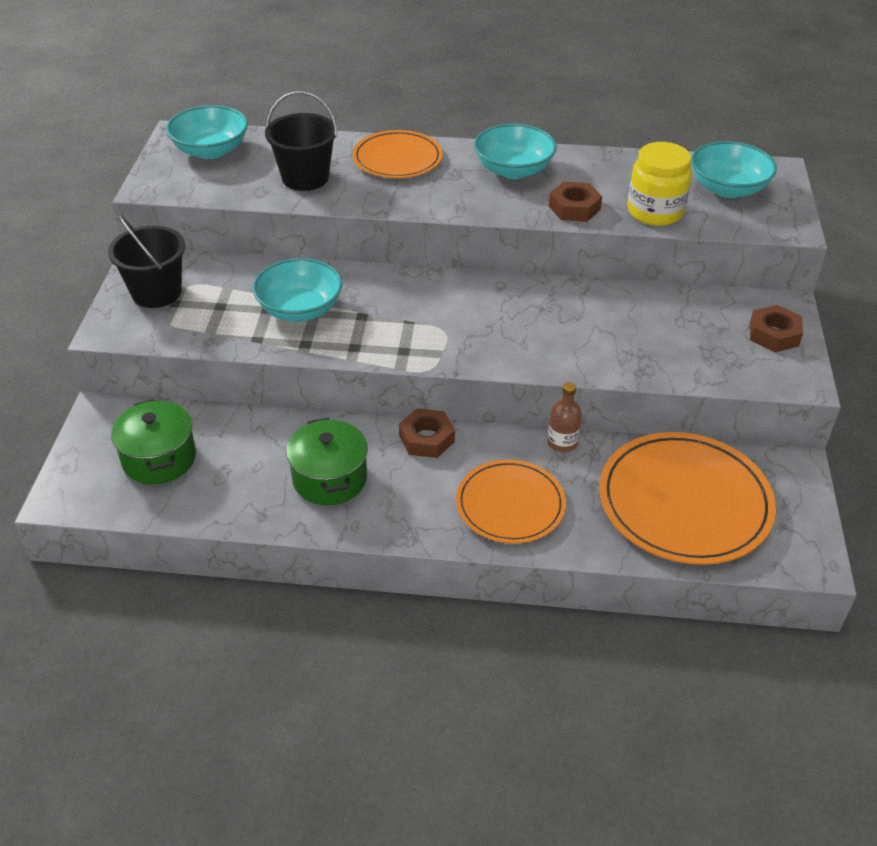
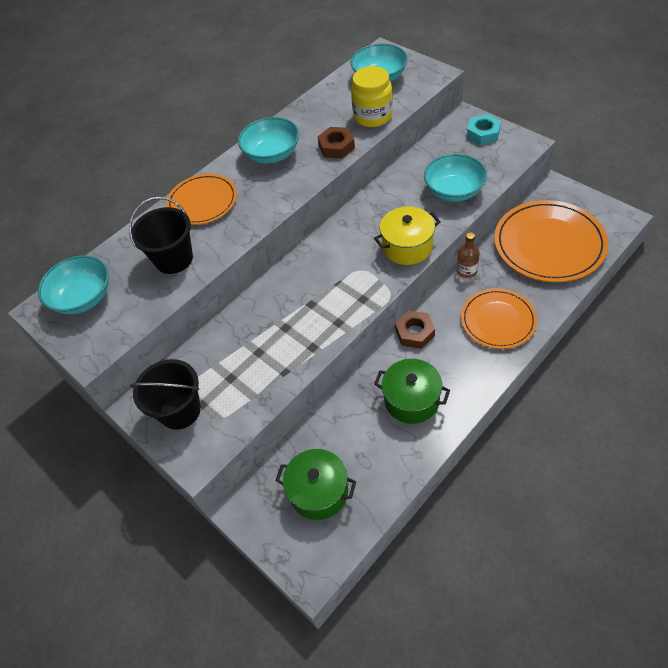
camera: 45 degrees left, 10 degrees up
(300, 309) = (275, 334): turquoise bowl -> turquoise bowl (454, 191)
(513, 351) = (407, 246): none -> yellow pot
(774, 334) = (483, 133): brown nut -> turquoise nut

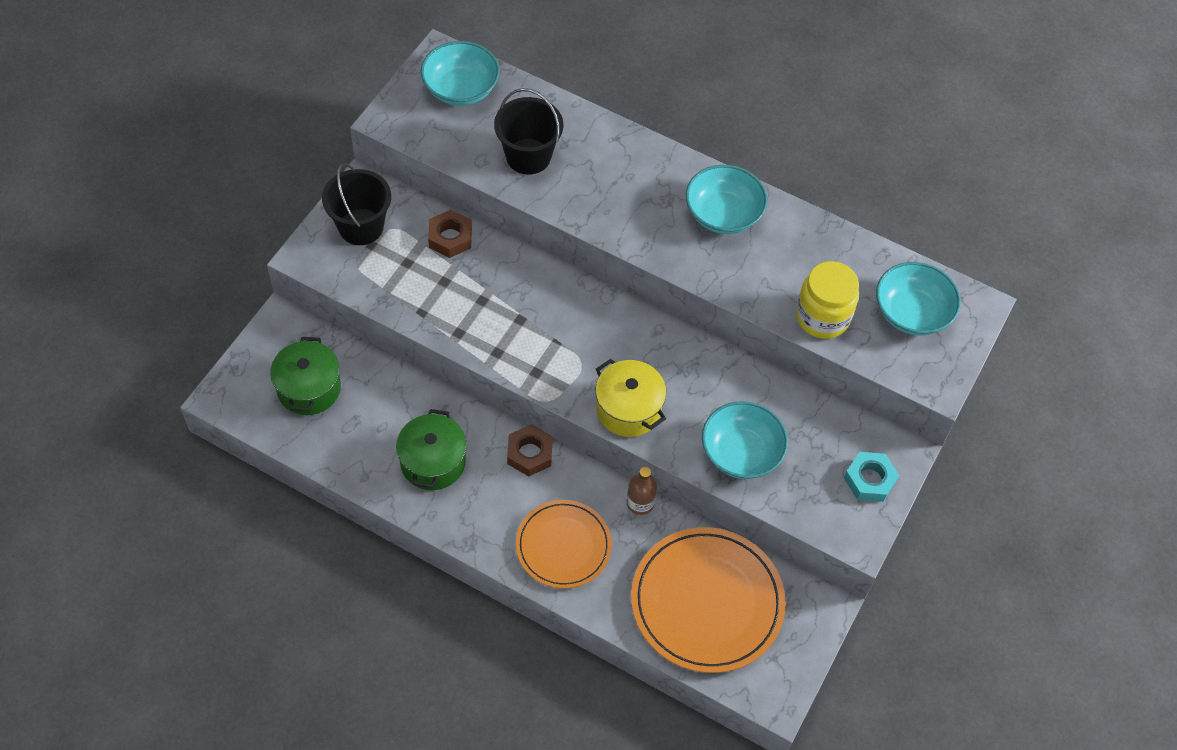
camera: 65 degrees right, 5 degrees up
(202, 202) = (623, 160): orange plate -> none
(336, 147) = (751, 284): brown nut -> brown nut (450, 238)

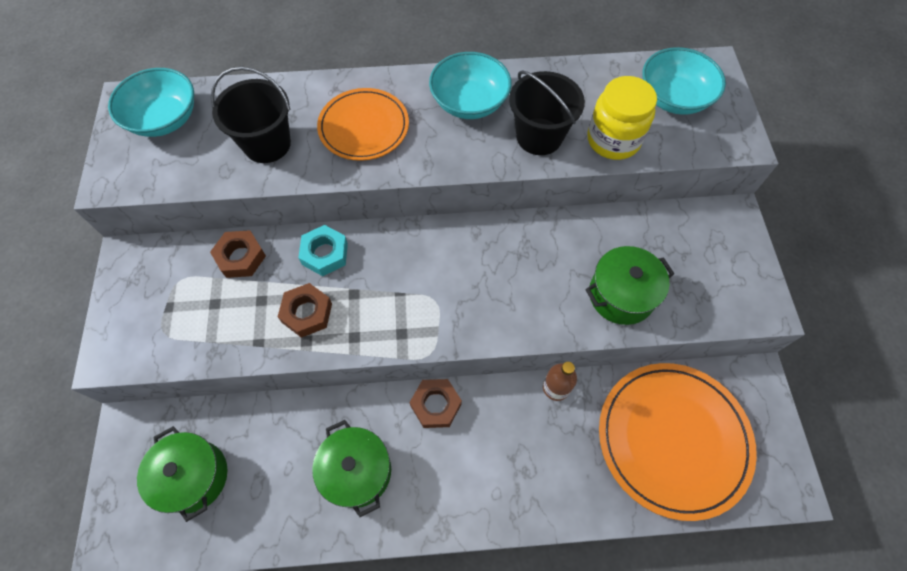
camera: 30 degrees left, 5 degrees up
(361, 227) = (148, 296): black bucket -> black bucket (539, 136)
(473, 312) = (307, 313): none -> brown nut
(563, 546) = (524, 472): orange plate -> orange plate (364, 127)
(628, 409) = (504, 316): yellow pot -> none
(741, 453) = (621, 295): turquoise bowl -> green pot
(869, 480) = (731, 253): turquoise nut -> turquoise nut (325, 254)

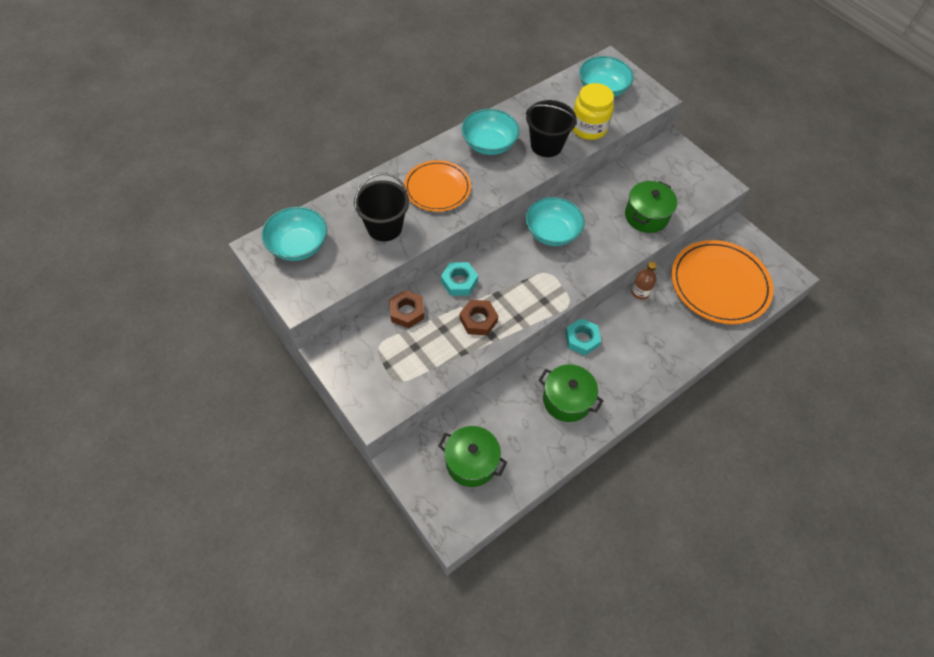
camera: 35 degrees left, 5 degrees down
(435, 405) = (582, 339): brown nut -> turquoise nut
(481, 252) = (552, 232): none -> turquoise bowl

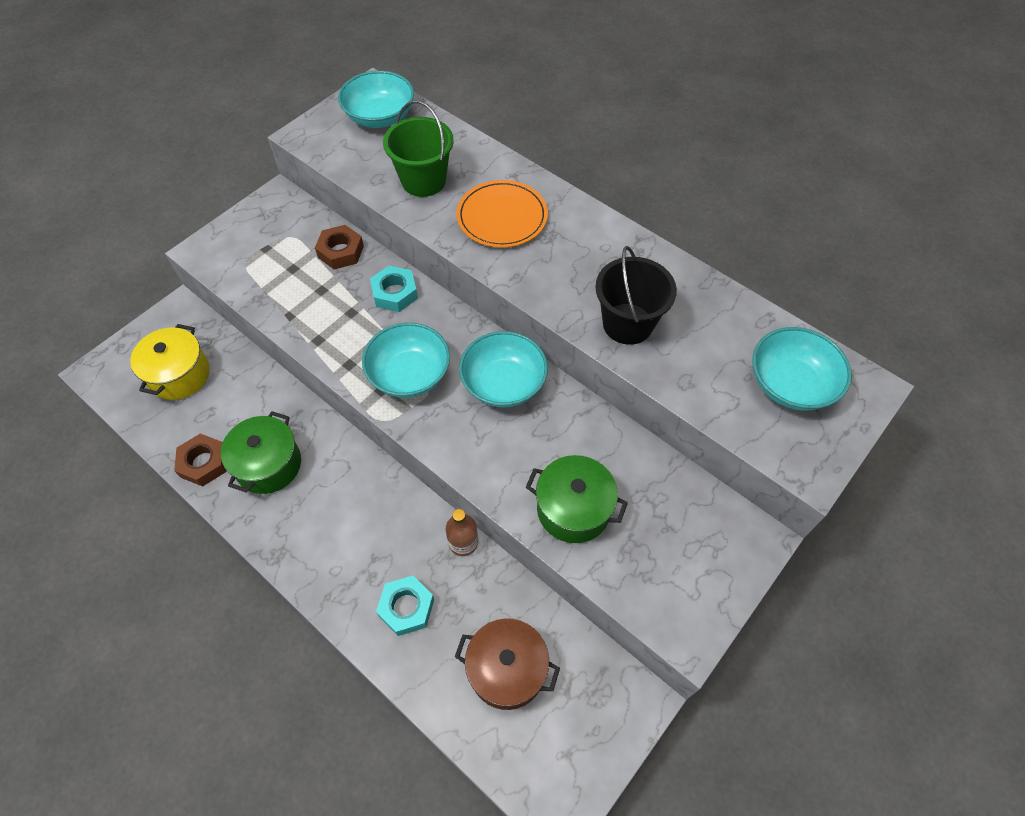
camera: 80 degrees right, 0 degrees up
(384, 227) = (423, 181): black bucket -> green bucket
(471, 462) = (179, 375): green pot -> yellow pot
(478, 320) = (338, 322): brown nut -> brown nut (204, 463)
(489, 144) = (603, 257): turquoise bowl -> turquoise bowl (409, 374)
(582, 339) = (366, 471): turquoise nut -> turquoise nut (406, 607)
(588, 128) = (688, 374): yellow jar -> none
(719, 284) = (507, 669): orange plate -> brown pot

